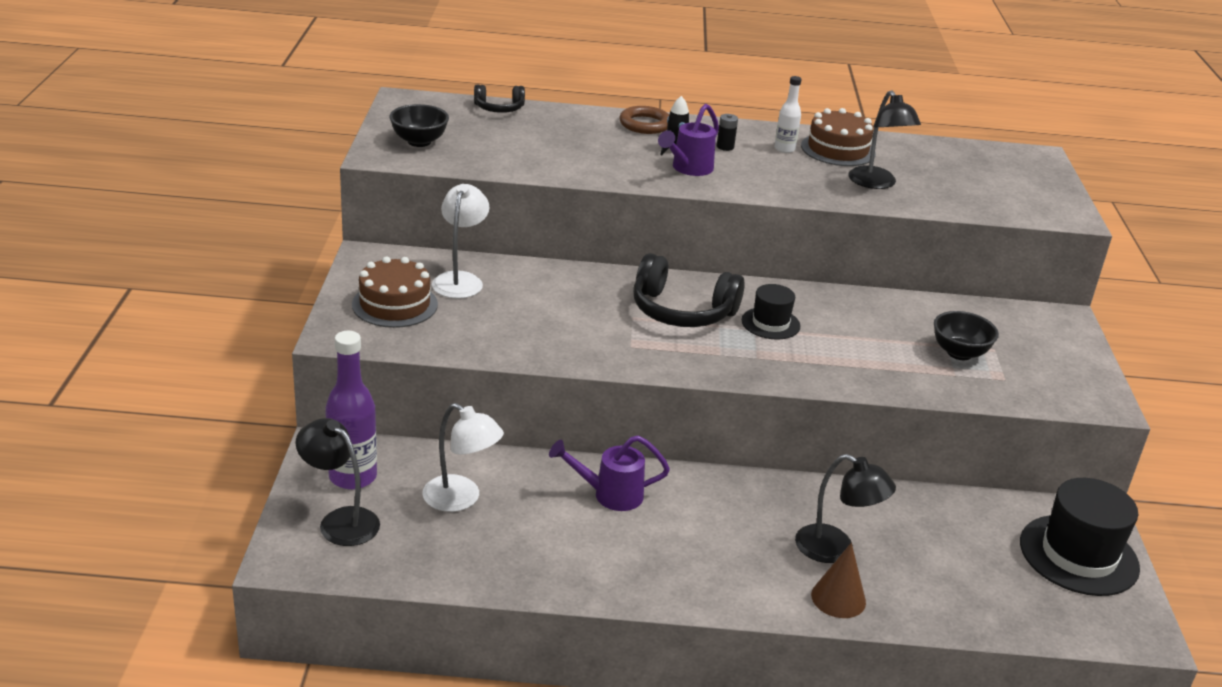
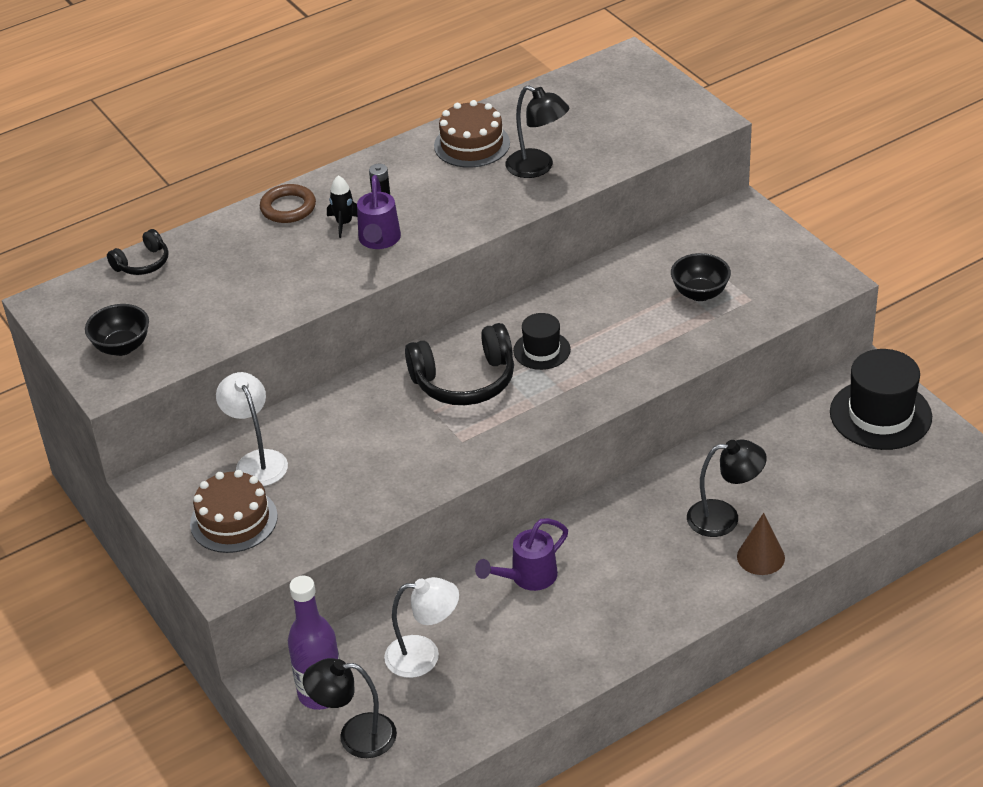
camera: 30 degrees left, 10 degrees up
(784, 149) = (430, 169): white bottle -> none

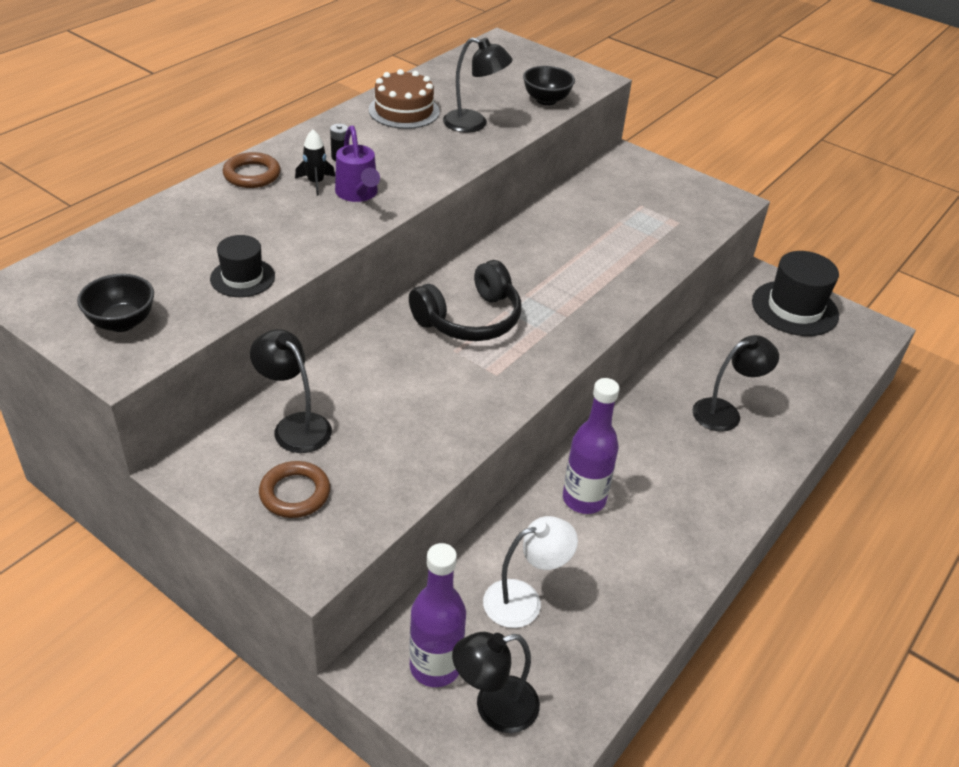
camera: 25 degrees left, 0 degrees up
(142, 263) = (115, 238): black headphones -> none
(234, 520) = (295, 493): brown cake -> brown ring
(257, 461) = (295, 426): white lamp -> black lamp
(527, 578) = (584, 499): purple watering can -> purple bottle
(542, 350) = (526, 284): black hat -> black hat (242, 277)
(700, 293) = (635, 222): black bowl -> black bowl (546, 100)
(760, 557) = (776, 442): brown cone -> none

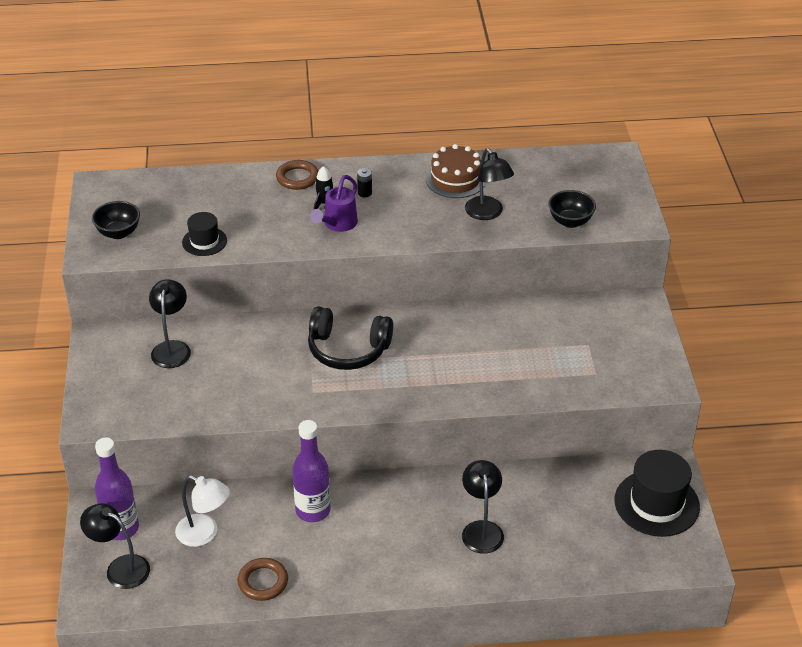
camera: 50 degrees right, 0 degrees up
(295, 493) = (126, 382): brown ring -> brown ring (263, 582)
(725, 412) = (481, 529): black lamp -> black lamp turned 120 degrees counterclockwise

